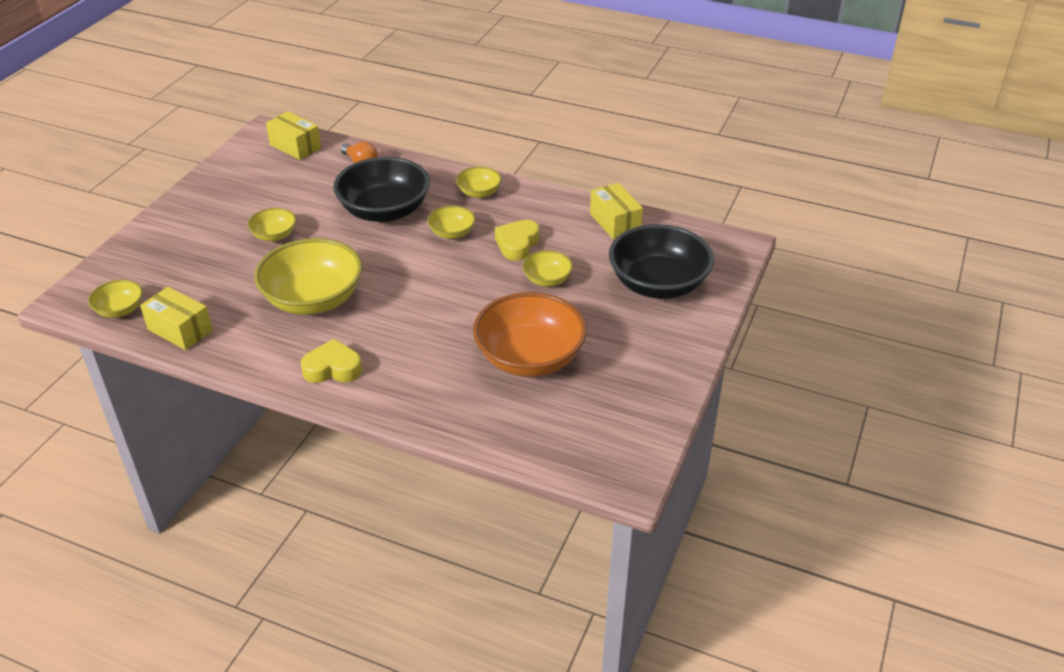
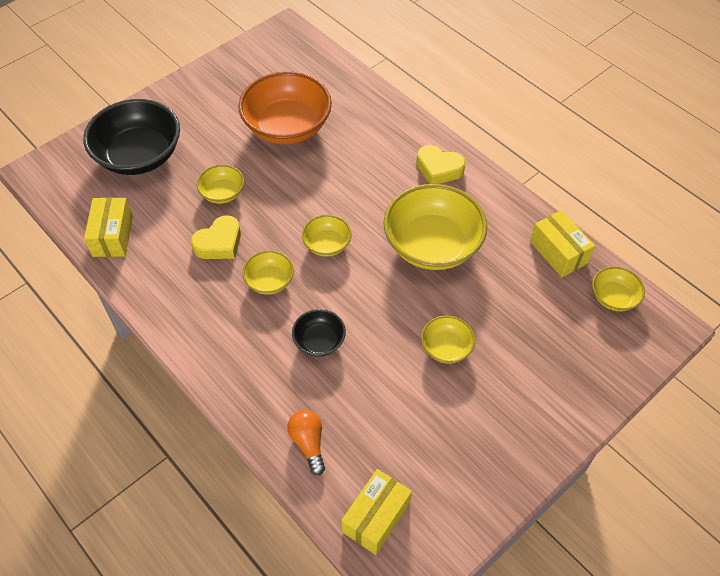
camera: 155 degrees left, 15 degrees up
(295, 146) = (376, 517): yellow box -> yellow box turned 60 degrees clockwise
(384, 211) = (319, 341): black bowl -> black bowl, size x0.49
(479, 192) = (208, 331): yellow bowl -> yellow bowl (327, 244)

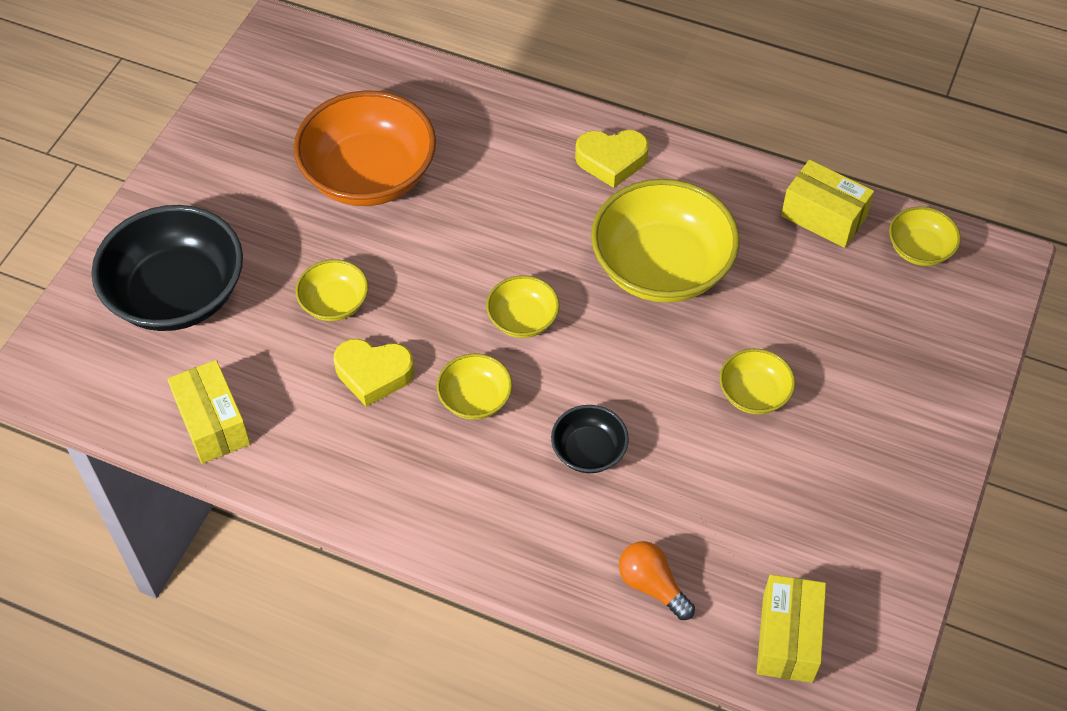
camera: 25 degrees left, 0 degrees up
(219, 243) = (373, 374): yellow heart -> yellow heart turned 75 degrees clockwise

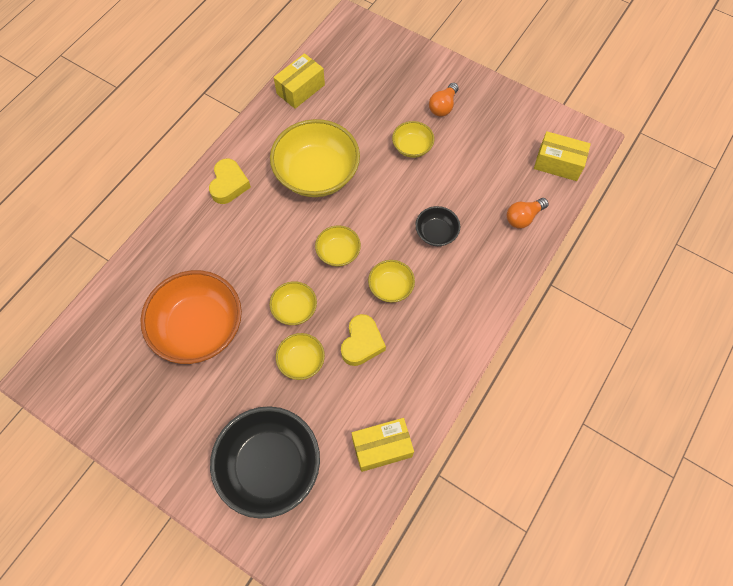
camera: 80 degrees left, 10 degrees up
(859, 431) = (443, 106): none -> orange light bulb
(919, 249) = (333, 53): yellow bowl -> yellow bowl (294, 309)

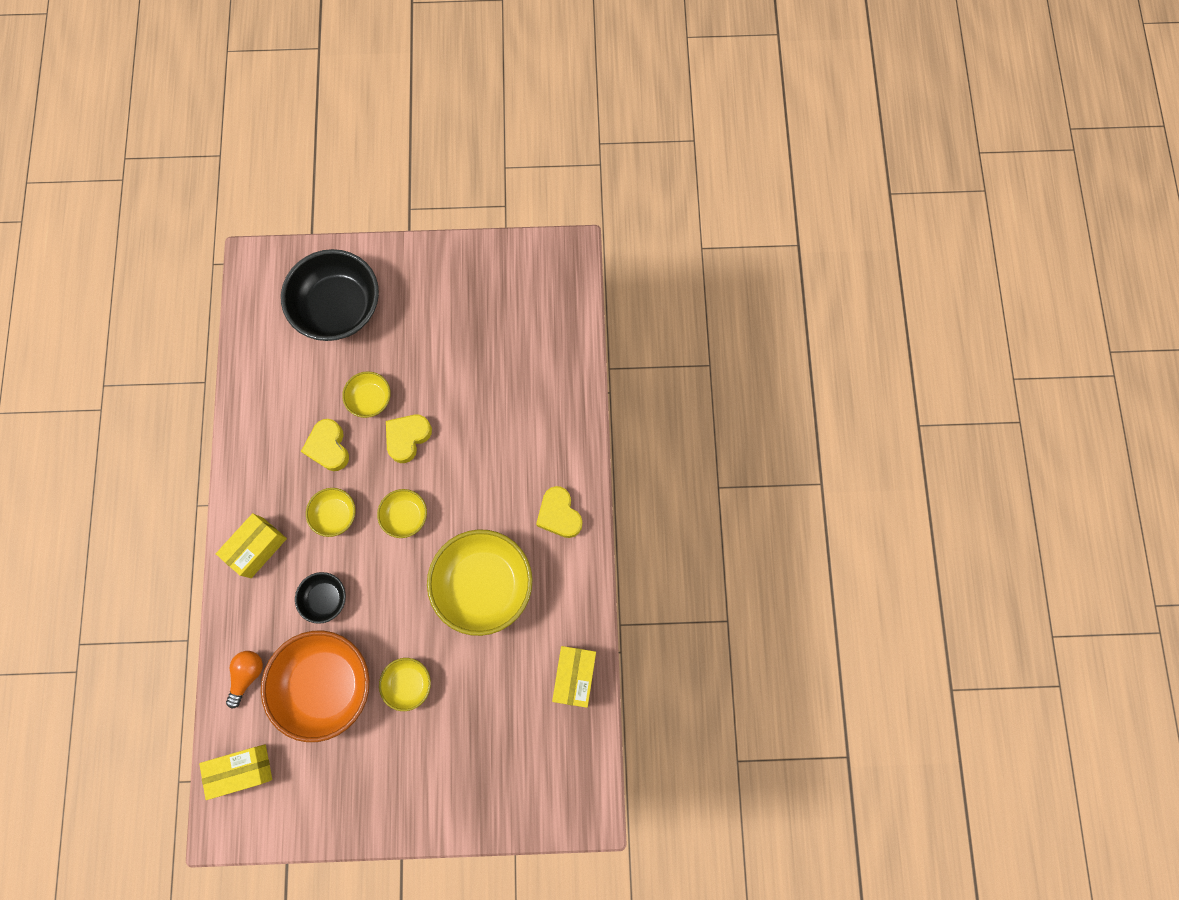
camera: 145 degrees right, 10 degrees up
(199, 327) = (477, 369): orange bowl -> orange bowl (326, 684)
(294, 309) = (407, 438): yellow bowl -> yellow heart
(382, 447) = (259, 376): yellow box -> yellow box (257, 547)
(443, 106) = (407, 762): orange light bulb -> none

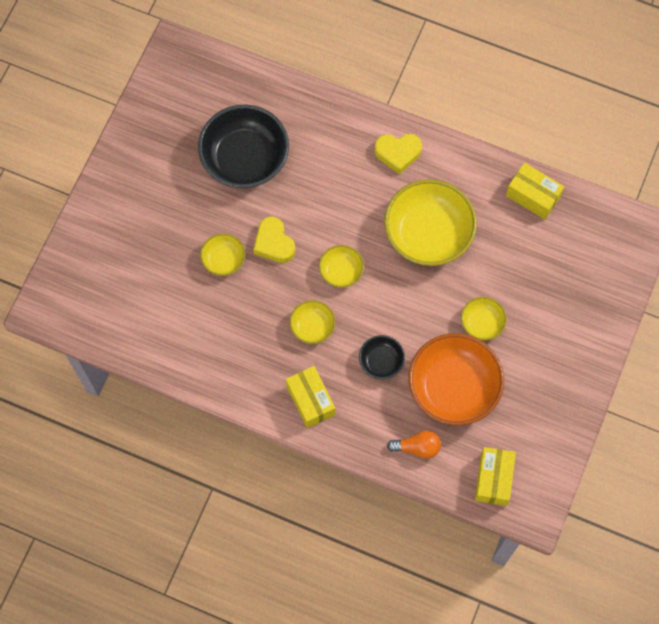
camera: 65 degrees left, 5 degrees down
(247, 675) = (417, 447): orange light bulb -> orange light bulb turned 135 degrees clockwise
(328, 447) = (250, 309): yellow heart -> none
(339, 307) = (125, 253): black bowl -> black bowl (245, 159)

